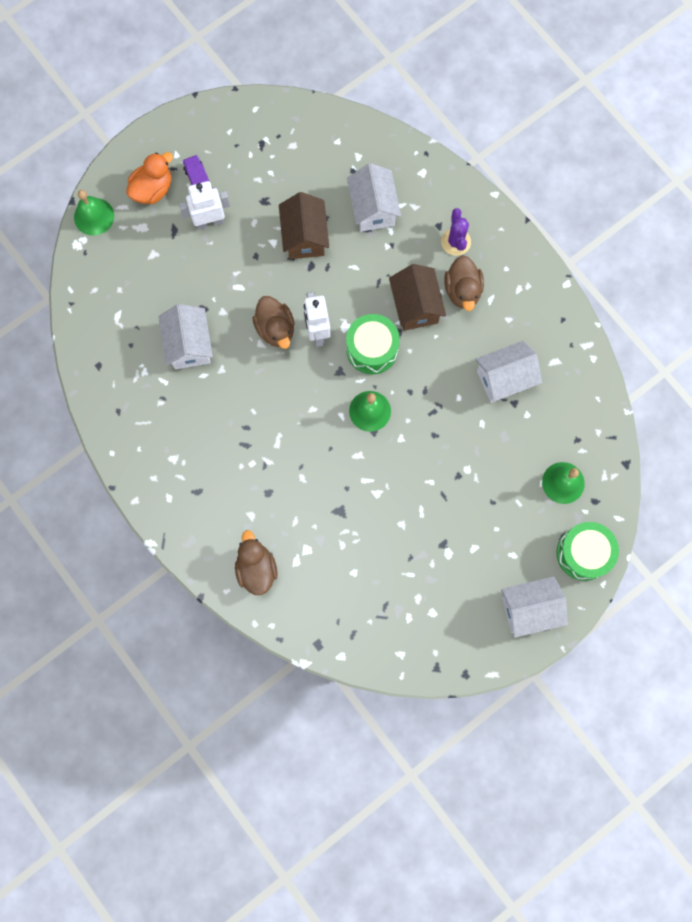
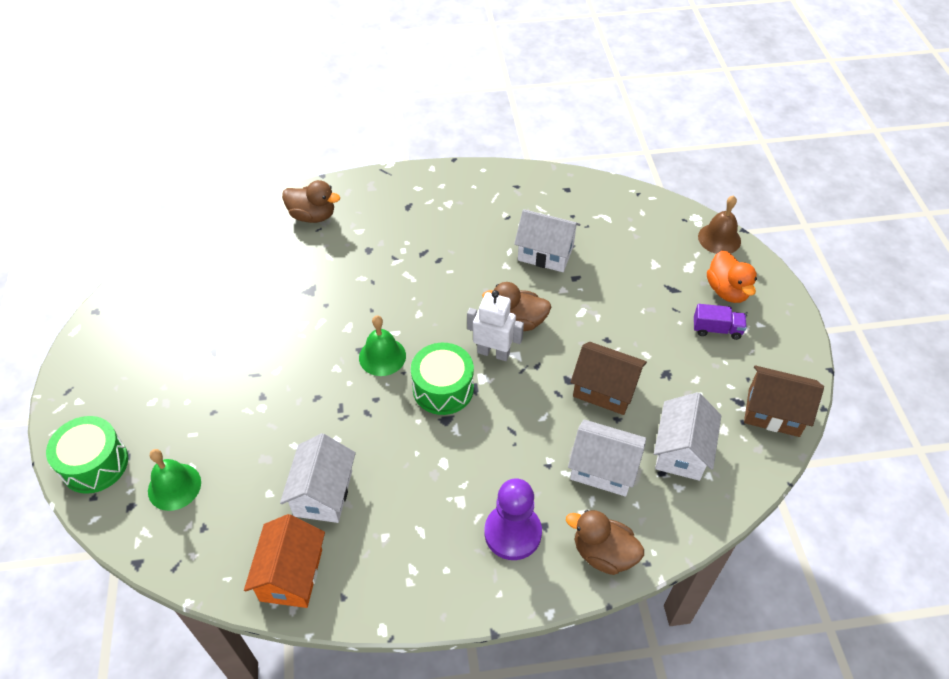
camera: 120 degrees right, 25 degrees down
(94, 216) = (719, 238): green bell -> brown bell
(209, 222) = (666, 319): white robot -> none
(415, 306) = (462, 451): brown house -> brown house (773, 412)
(456, 242) = (512, 533): purple cactus -> purple pawn
(462, 290) = (449, 507): brown duck -> brown duck (603, 553)
(529, 609) = (95, 388): white house -> white house (681, 451)
(570, 360) = (291, 575): none -> orange house

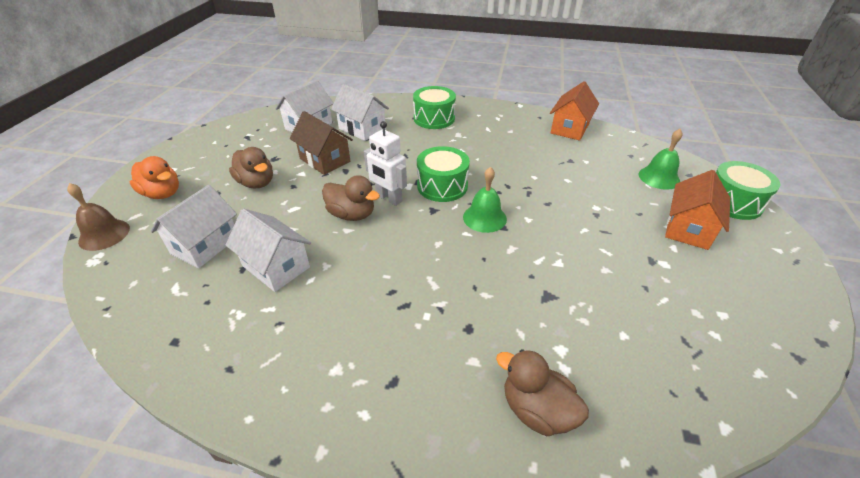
camera: 160 degrees left, 10 degrees down
(164, 404) = (688, 228): none -> orange house
(323, 493) = (547, 154): white house -> white house (205, 245)
(512, 533) = (434, 118): purple pawn -> green drum
(603, 553) = (390, 104): brown duck -> brown duck (256, 183)
(716, 329) = (207, 173): purple truck -> none
(727, 291) = (162, 193): orange duck -> orange duck turned 120 degrees clockwise
(773, 412) = (234, 129): brown house -> none

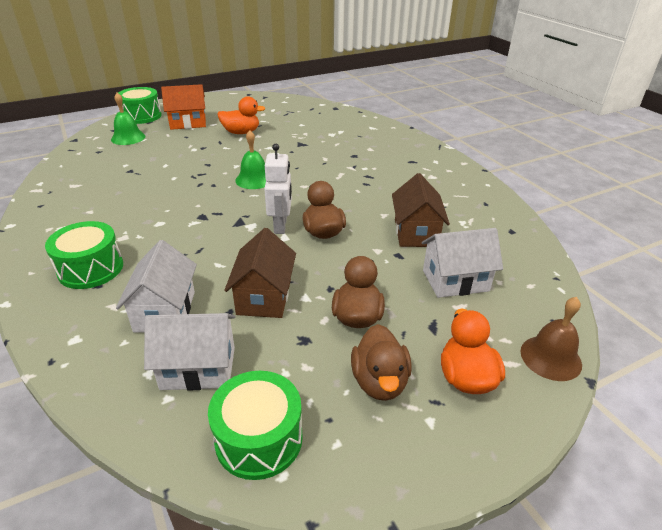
camera: 130 degrees left, 5 degrees down
(276, 266) = (416, 233): white house -> brown house
(442, 186) = (233, 209): green drum -> green drum (259, 438)
(537, 410) = (370, 131): brown duck -> brown duck (379, 381)
(570, 128) = (60, 184): orange house -> none
(626, 259) = (241, 132): none -> orange duck

